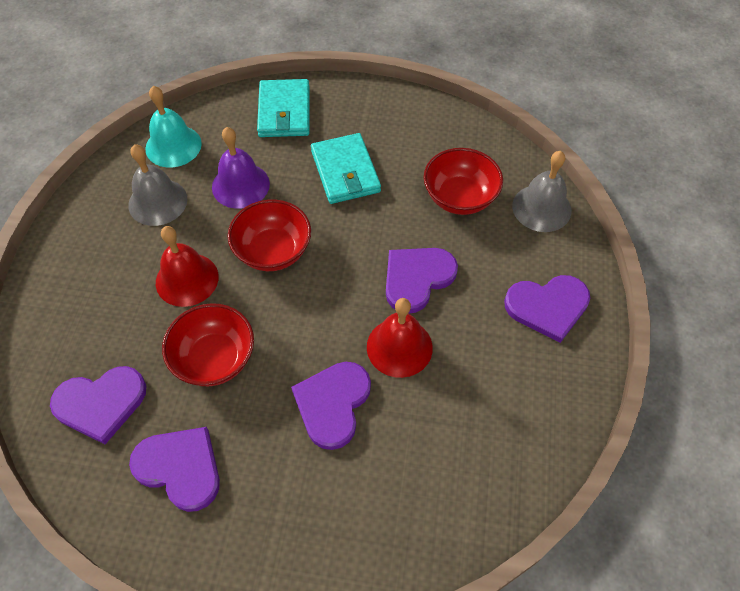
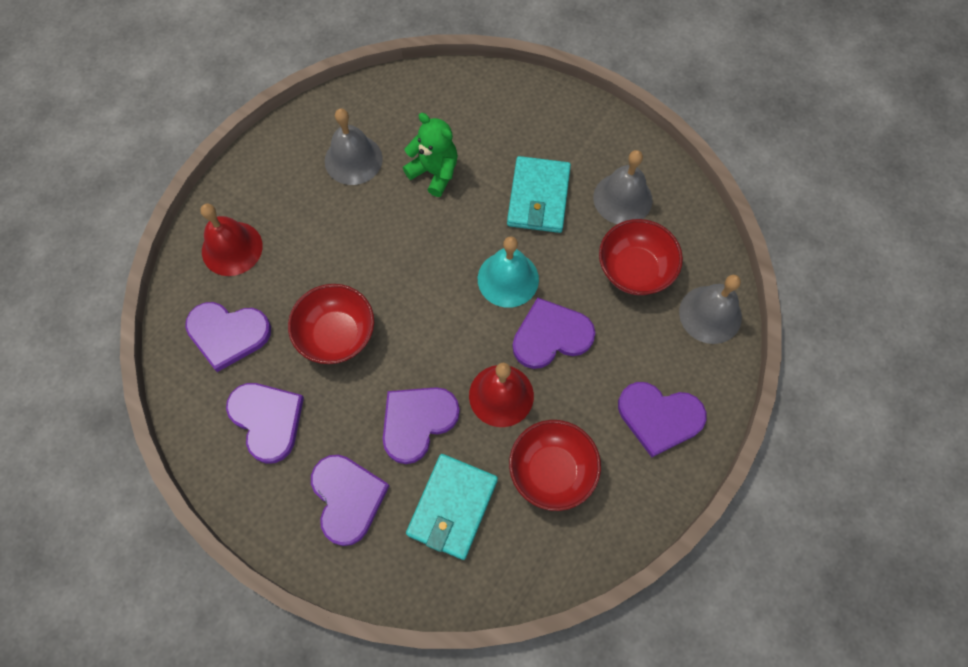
camera: 25 degrees right, 10 degrees up
(173, 146) = (392, 106): turquoise bell -> turquoise bell (508, 279)
(187, 279) = (346, 248): red bell -> red bell (232, 248)
(240, 185) = (434, 172): purple bell -> green teddy bear
(273, 251) = (433, 253): red bowl -> red bowl (552, 471)
(284, 112) = (511, 108): turquoise wallet -> turquoise wallet (452, 507)
(299, 506) = (347, 498): none -> purple heart
(418, 147) = (622, 198): none -> grey bell

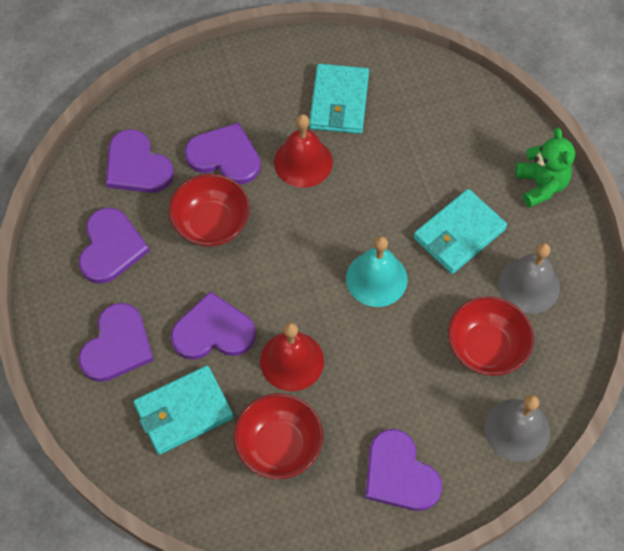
camera: 40 degrees right, 5 degrees down
(232, 248) = (193, 106): red bell -> red bell (303, 162)
(353, 159) = (339, 102): grey bell -> turquoise wallet
(434, 172) = (393, 155): green teddy bear -> green teddy bear (541, 185)
(551, 335) = (371, 346): purple heart -> purple heart (225, 156)

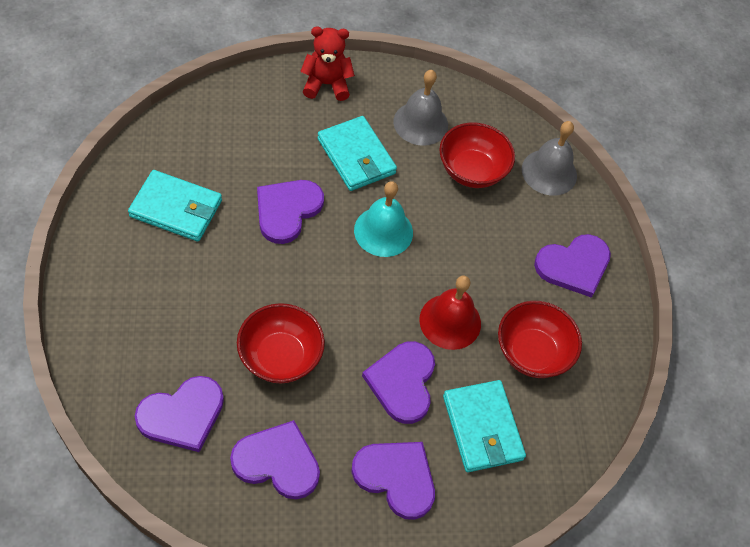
camera: 85 degrees left, 5 degrees down
(225, 156) = (202, 326): purple heart -> purple heart (287, 210)
(303, 162) = (235, 257): red bell -> none
(541, 185) = (326, 84): green teddy bear -> red teddy bear

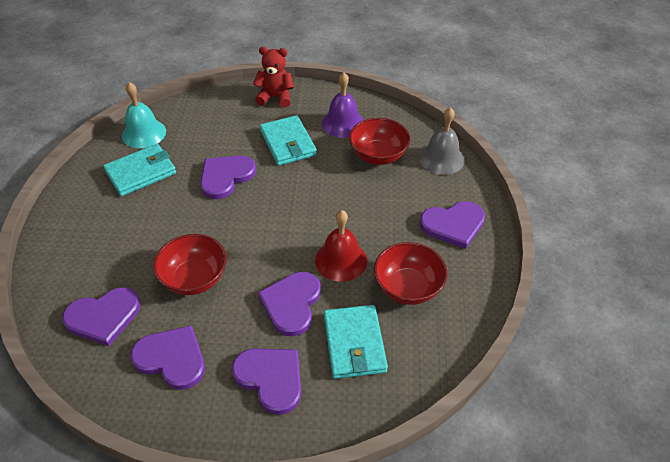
camera: 15 degrees right, 10 degrees down
(176, 209) = (141, 172): turquoise wallet -> turquoise wallet turned 60 degrees counterclockwise
(383, 231) = (298, 194): turquoise bell -> turquoise bell (144, 133)
(420, 123) = (343, 123): grey bell -> purple bell

